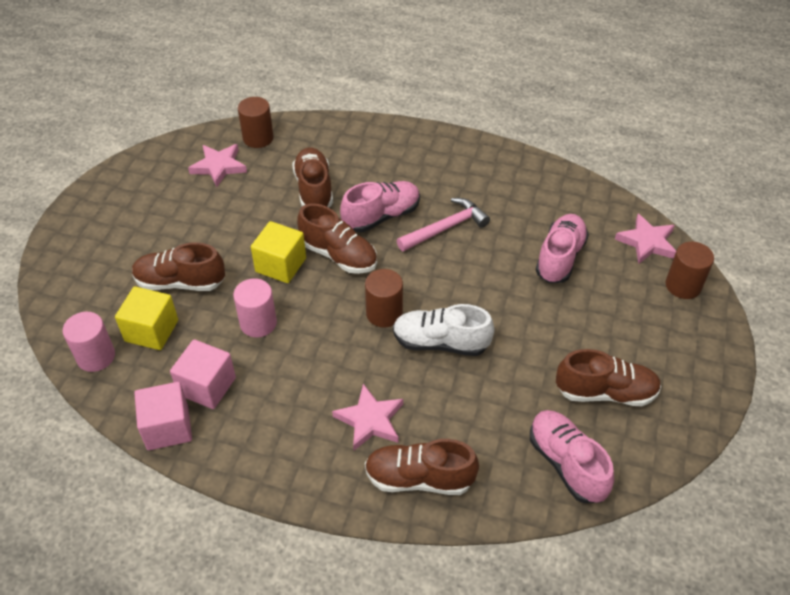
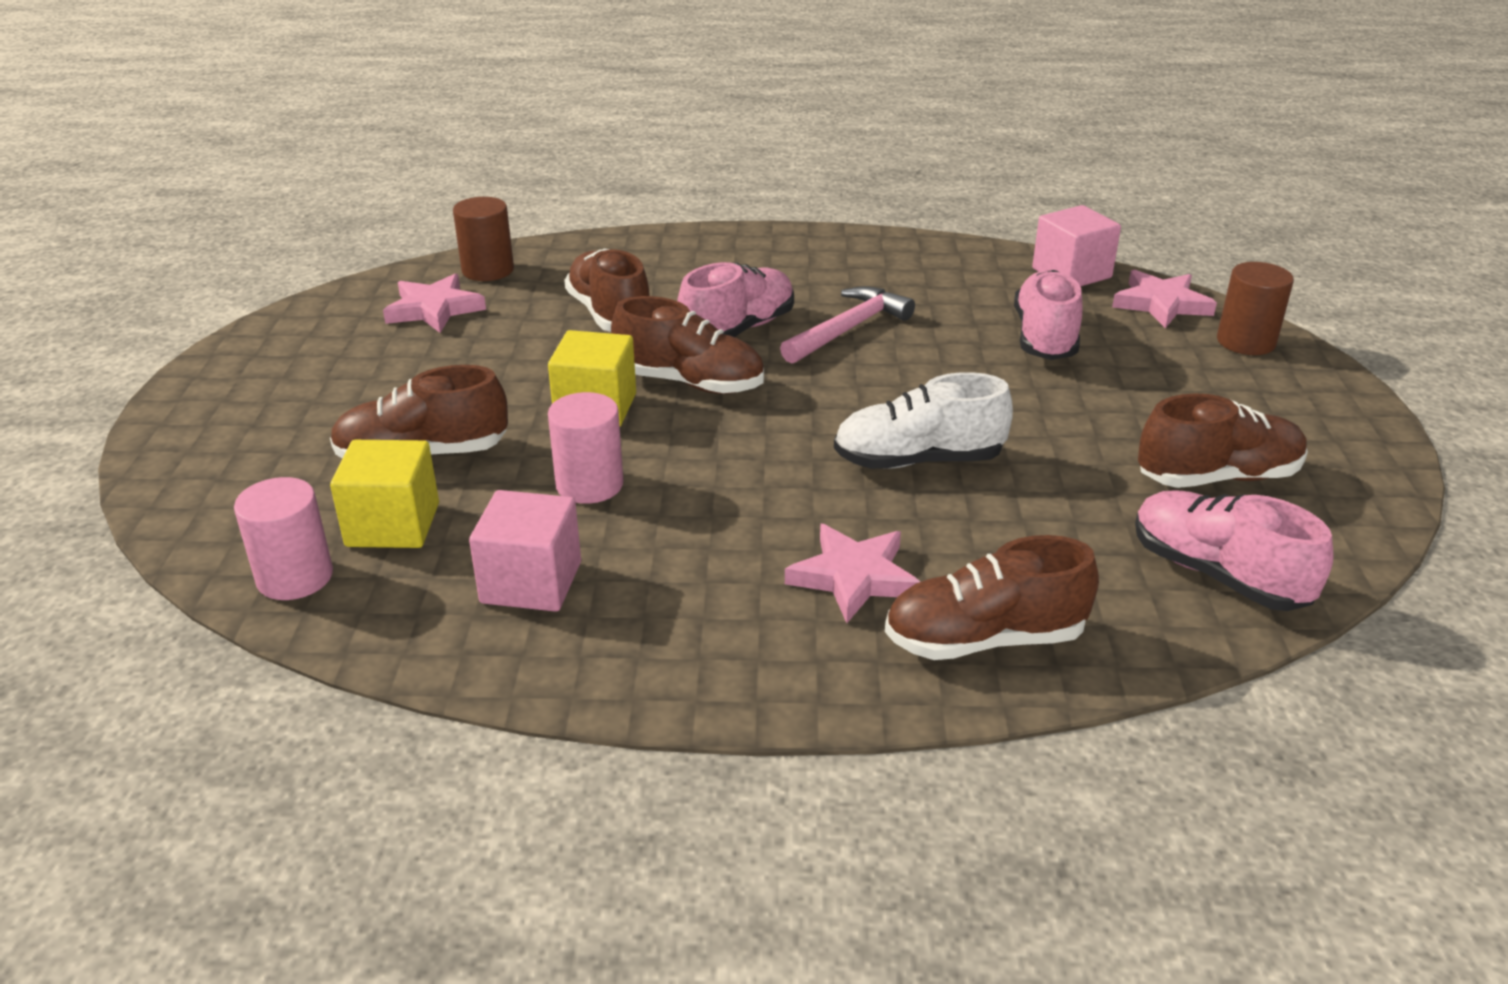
camera: 15 degrees left, 15 degrees down
(168, 427) = (478, 653): pink cube -> pink cube (1071, 273)
(384, 313) = (804, 440): brown cylinder -> none

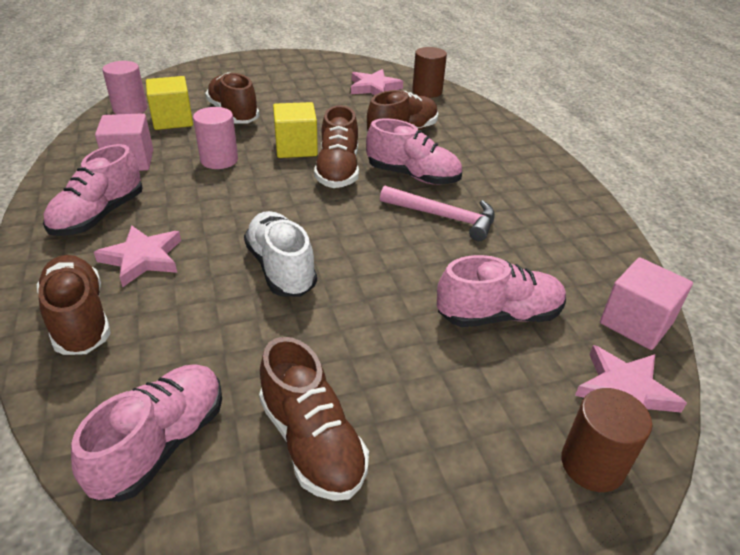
camera: 70 degrees right, 5 degrees up
(710, 621) = (99, 216): none -> pink shoe

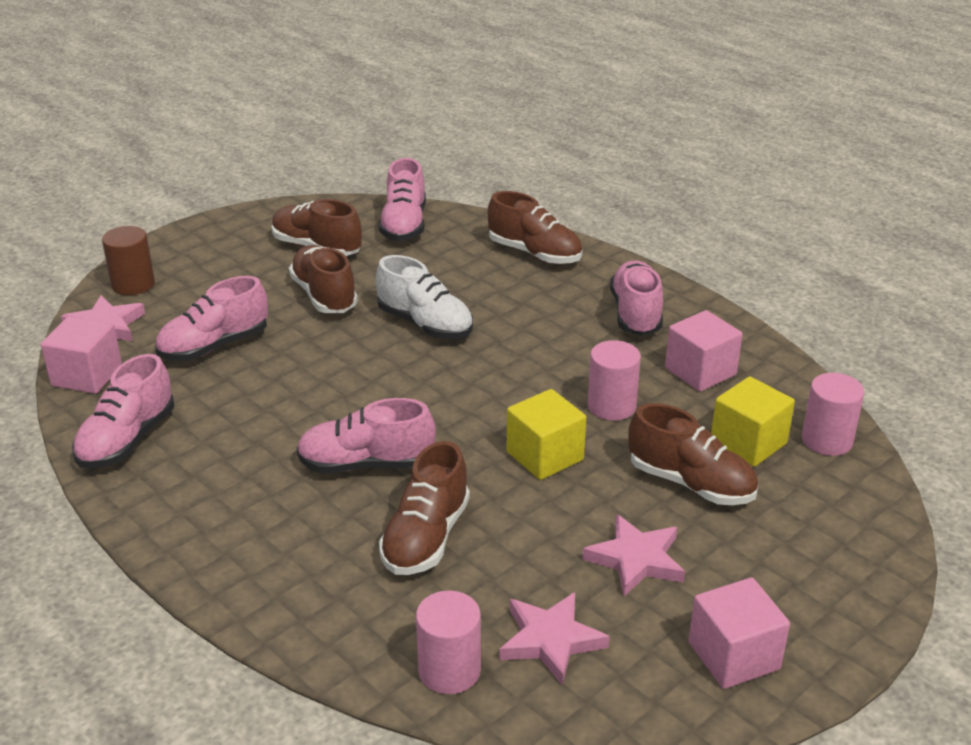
camera: 155 degrees right, 5 degrees down
(142, 258) = (547, 297): pink star -> pink star (636, 559)
(303, 66) = (733, 656): none -> pink cube
(338, 171) = (462, 440): brown shoe -> brown shoe (324, 296)
(427, 91) = (449, 670): brown cylinder -> pink cylinder
(444, 217) = (301, 421): pink hammer -> none
(589, 244) = (127, 440): none -> pink shoe

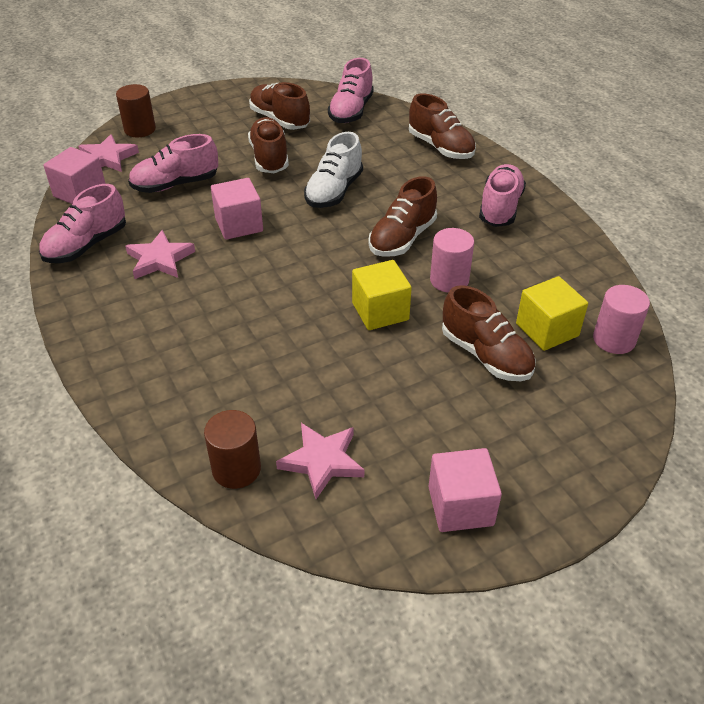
camera: 15 degrees right, 10 degrees up
(366, 464) = (244, 294): pink shoe -> none
(425, 324) = (334, 191): white shoe -> white shoe turned 60 degrees clockwise
(426, 538) = (263, 360): brown shoe -> brown shoe (402, 238)
(449, 670) = (236, 469): pink cylinder -> brown cylinder
(636, 559) = (416, 409): pink star -> pink star (160, 259)
(700, 371) = (532, 264): pink cube -> pink cube (239, 225)

